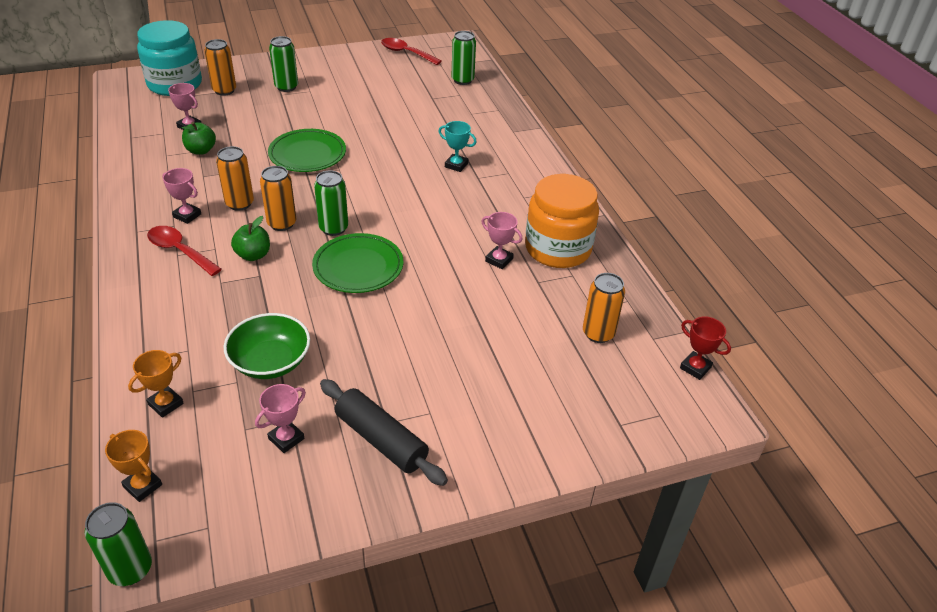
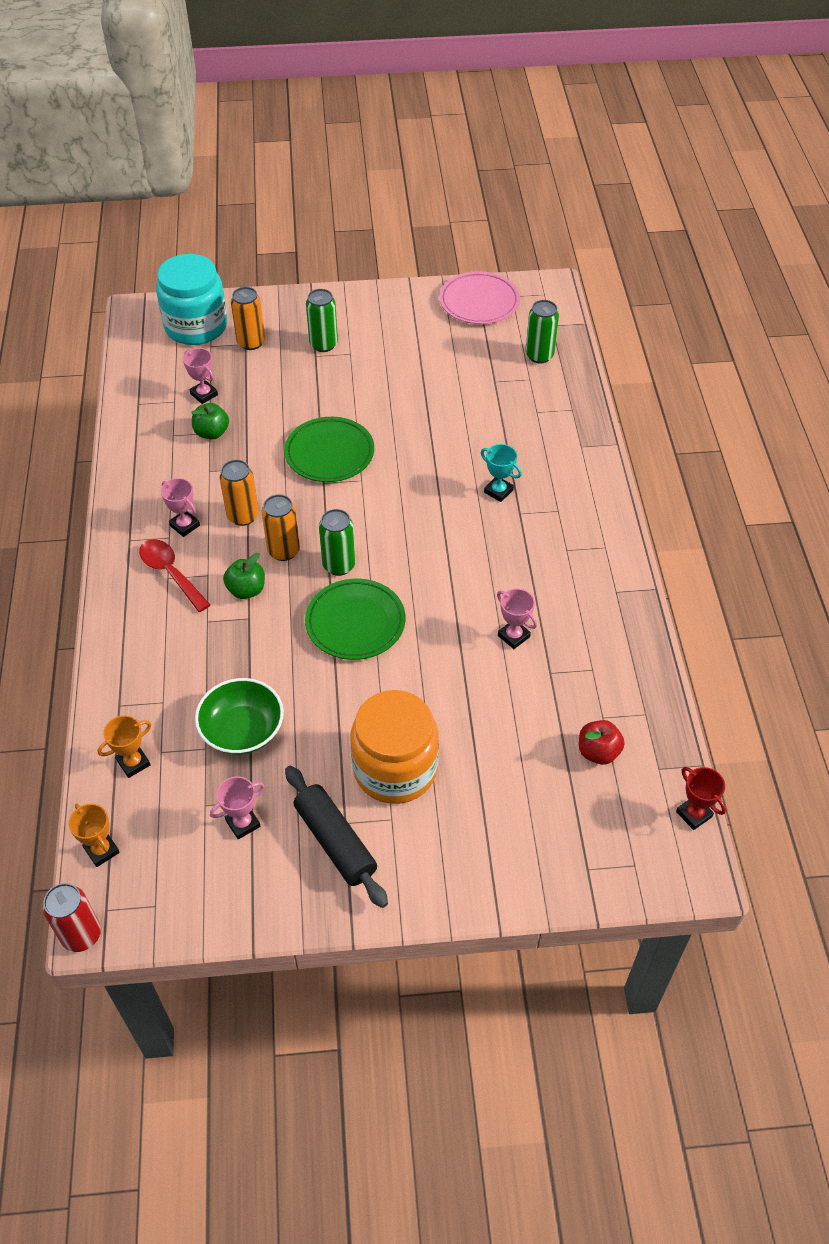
camera: 15 degrees right, 10 degrees up
(130, 569) = (81, 935): green can -> red can
(406, 53) = (479, 302): red spoon -> pink plate
(558, 249) = (586, 630): orange jar -> orange jar (395, 769)
(598, 333) = (598, 752): orange can -> red apple

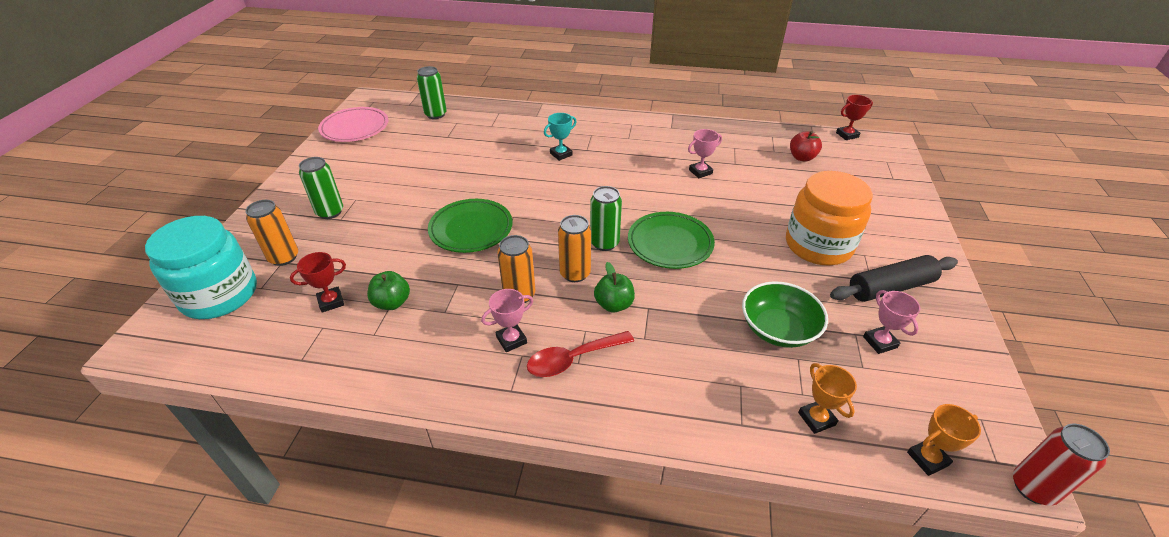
camera: 75 degrees left, 10 degrees down
(204, 394) = (331, 302): pink trophy -> red trophy

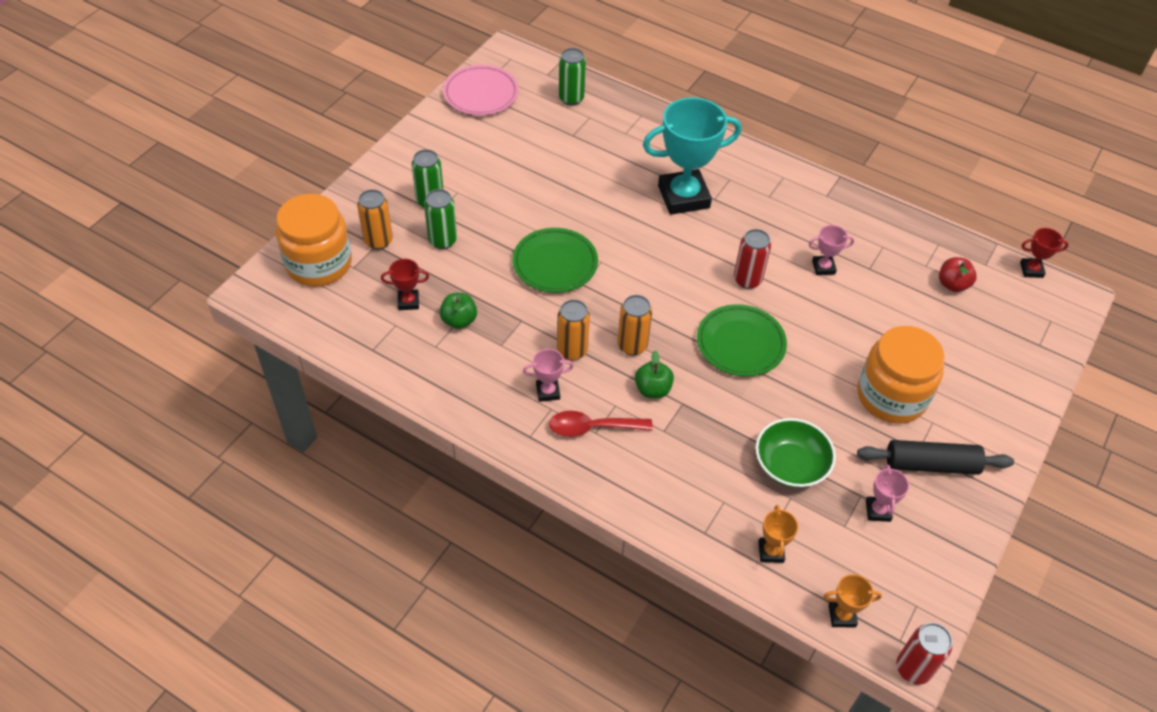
camera: 20 degrees right, 10 degrees up
(219, 295) = (319, 263): turquoise jar -> orange jar
(561, 154) = (683, 197): turquoise trophy -> turquoise trophy, size x2.26
(604, 243) = (676, 322): green can -> green can (442, 240)
(646, 196) = (747, 280): none -> red can

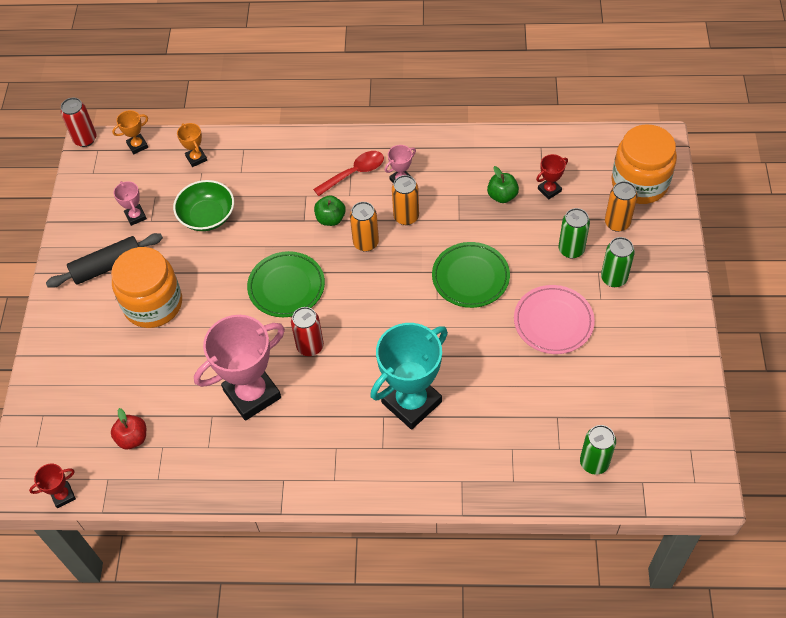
camera: 155 degrees right, 5 degrees up
(481, 94) = (679, 417): pink plate -> pink plate (553, 322)
(823, 267) = (252, 394): pink trophy -> pink trophy, size x2.26

